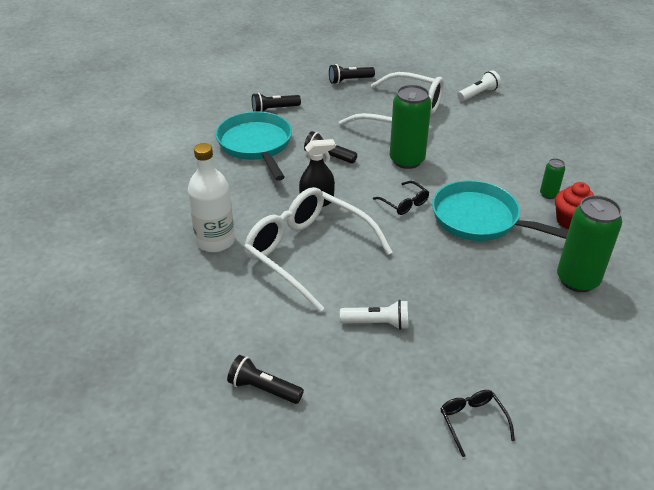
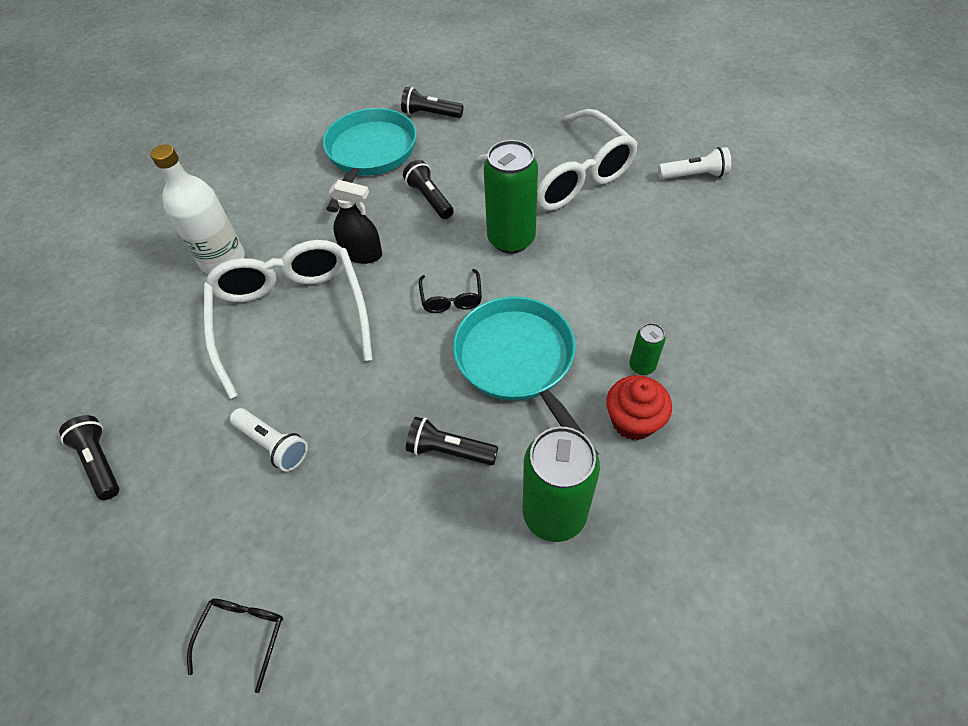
camera: 35 degrees right, 15 degrees up
(349, 80) = (550, 102): black flashlight -> black flashlight (449, 450)

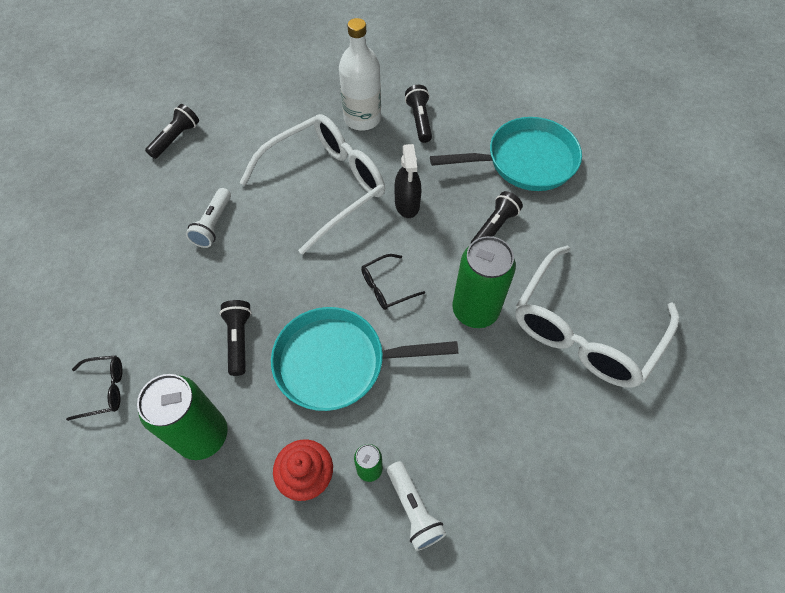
camera: 65 degrees right, 5 degrees up
(243, 635) = (78, 270): black glasses -> black glasses (104, 389)
(430, 114) = (606, 185): black flashlight -> black flashlight (419, 120)
(518, 362) = (338, 362): turquoise pan -> turquoise pan turned 135 degrees counterclockwise
(694, 175) = (657, 463): white flashlight -> white flashlight (413, 509)

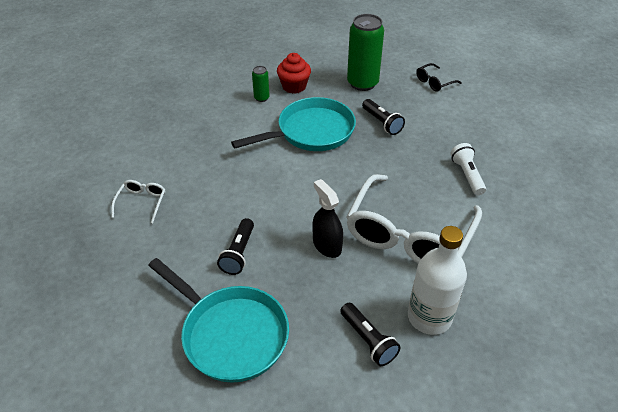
camera: 155 degrees right, 15 degrees down
(176, 138) = (575, 227): black flashlight -> none
(386, 287) = (305, 180): black glasses -> none
(413, 509) = (229, 92): white flashlight -> none
(475, 310) = (231, 188): green can -> none
(525, 161) = (230, 334): turquoise pan -> turquoise pan turned 105 degrees counterclockwise
(584, 330) = (142, 202): white glasses -> white glasses, size x0.42

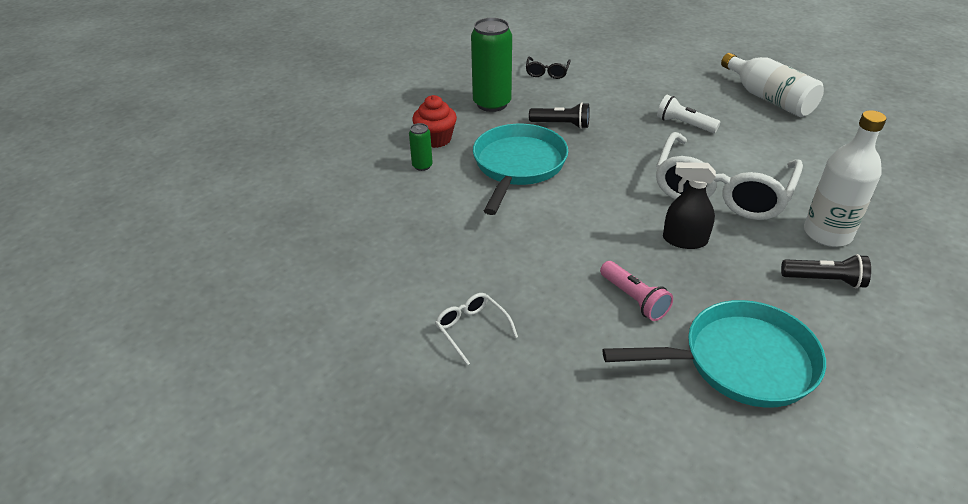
camera: 45 degrees left, 5 degrees down
(238, 253) = (634, 299): black flashlight -> pink flashlight
(409, 235) = (721, 190): white glasses -> white glasses turned 45 degrees clockwise
(574, 200) = (769, 98): none -> white bottle

